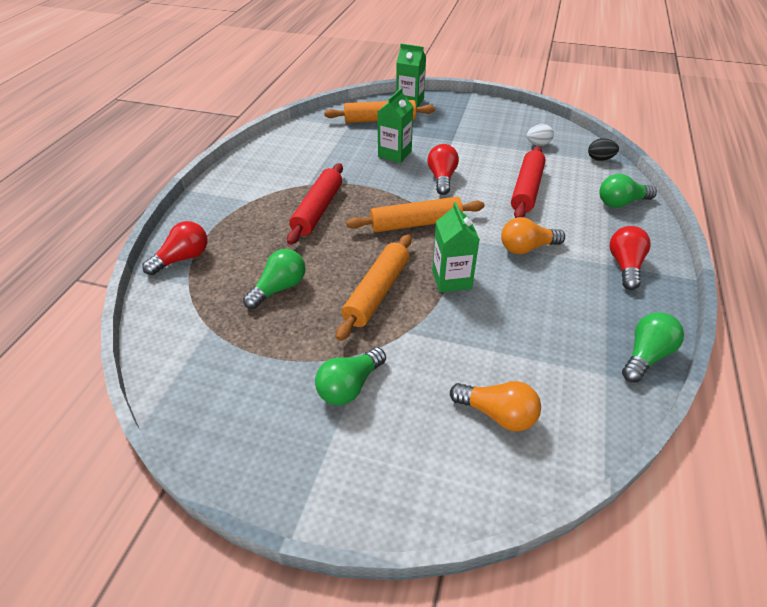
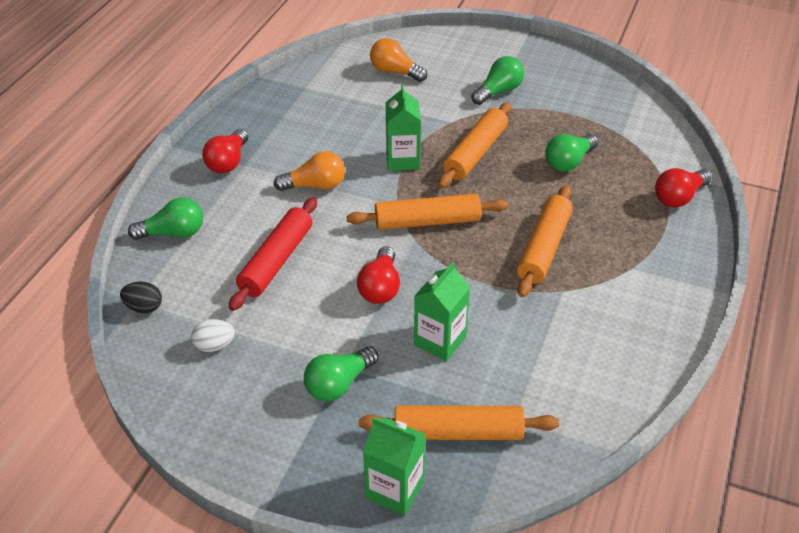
camera: 175 degrees left, 0 degrees up
(318, 210) = (544, 248): red rolling pin -> orange rolling pin
(646, 356) = (267, 96): green light bulb -> green light bulb (339, 384)

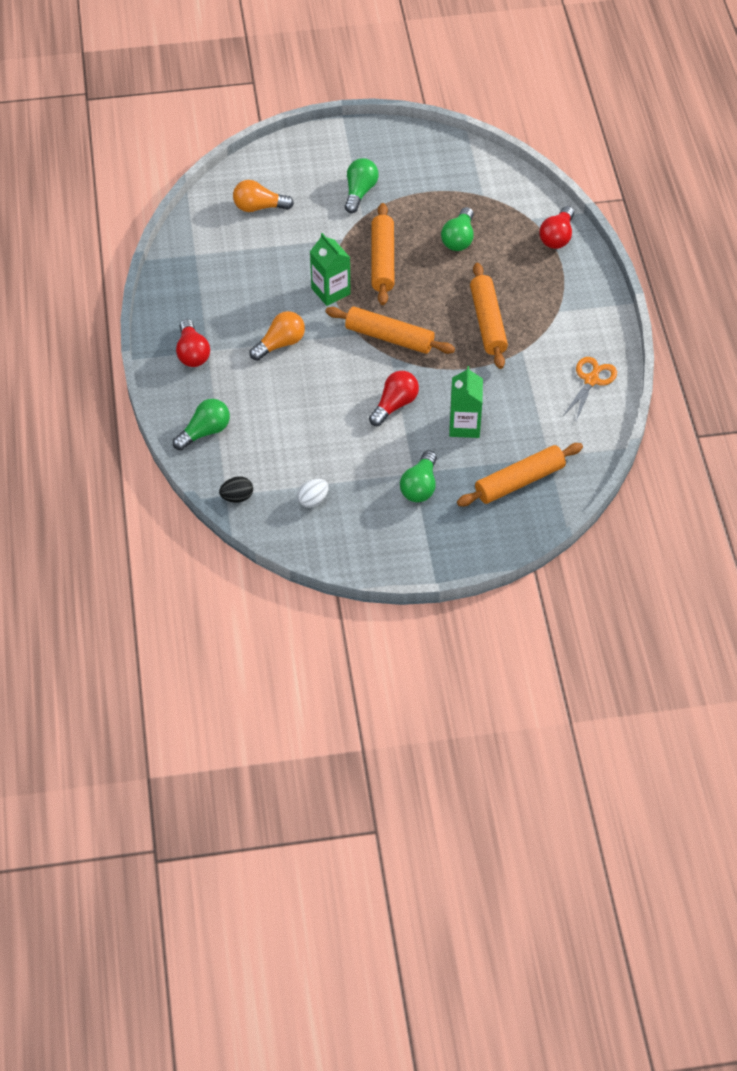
camera: 30 degrees left, 10 degrees up
(276, 260) = (303, 418): red rolling pin -> none
(380, 287) = (394, 405): red light bulb -> red light bulb turned 120 degrees counterclockwise
(394, 490) = (506, 535): green carton -> none
(427, 222) = (389, 337): orange rolling pin -> orange rolling pin turned 60 degrees clockwise
(625, 355) = (591, 380): none -> orange scissors

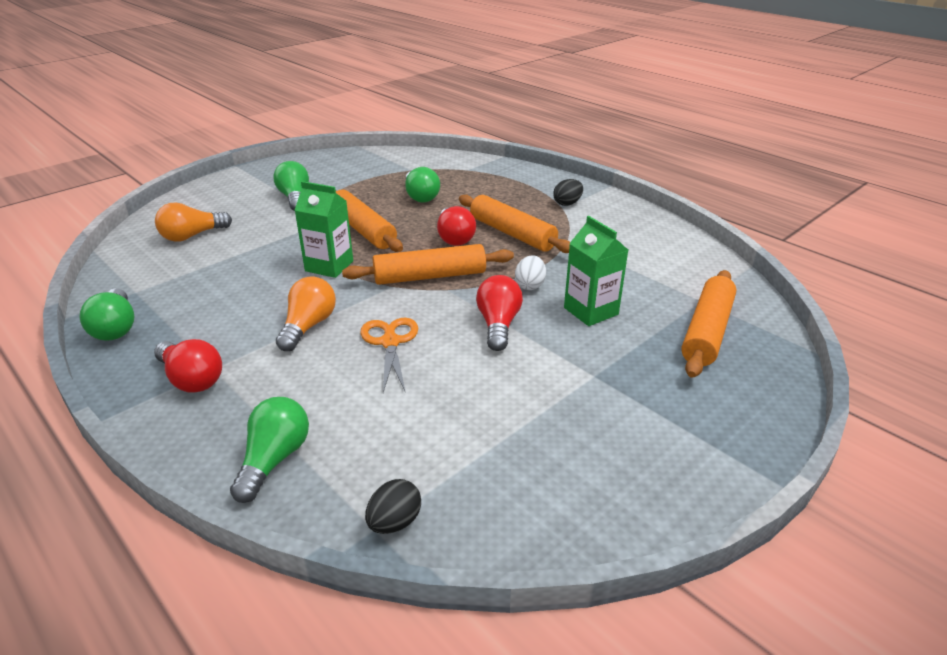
camera: 35 degrees left, 20 degrees down
(313, 500) = (509, 467): white egg -> white egg (530, 285)
(420, 486) = (617, 385): green light bulb -> green light bulb (116, 327)
(557, 236) = (502, 172): red light bulb -> red light bulb (454, 237)
(568, 308) = (567, 203): none -> black egg
(591, 380) = (652, 236): orange scissors -> orange scissors (390, 342)

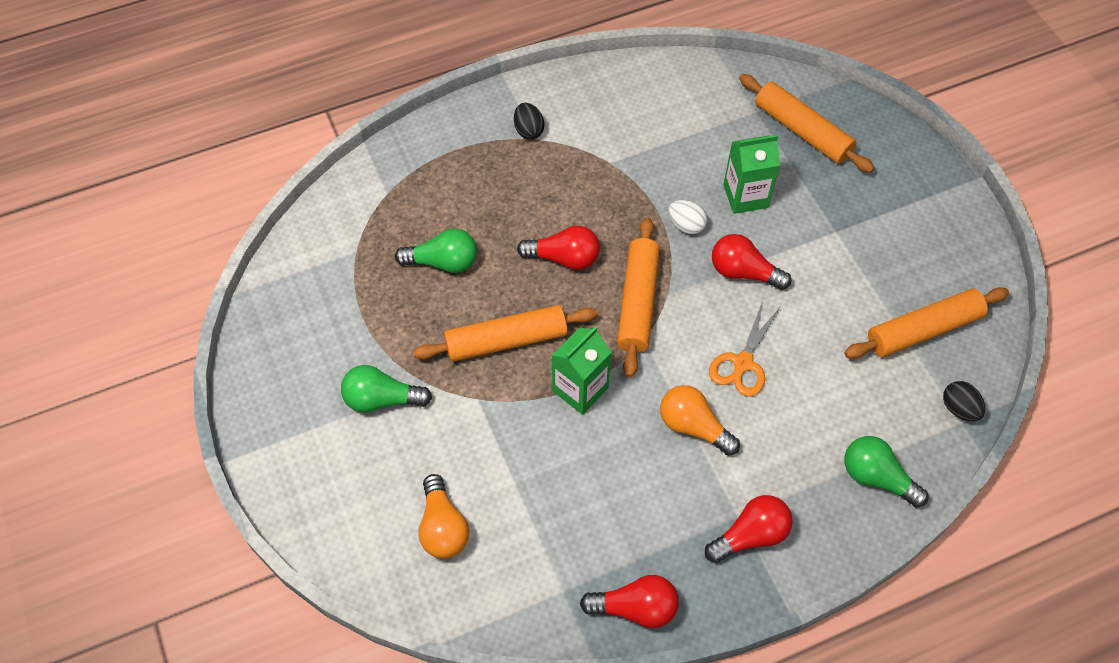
camera: 70 degrees left, 25 degrees up
(116, 327) = (635, 608): green light bulb -> red light bulb
(390, 342) = (742, 363): orange scissors -> orange scissors turned 75 degrees counterclockwise
(512, 233) = (577, 204): orange rolling pin -> orange rolling pin (923, 330)

